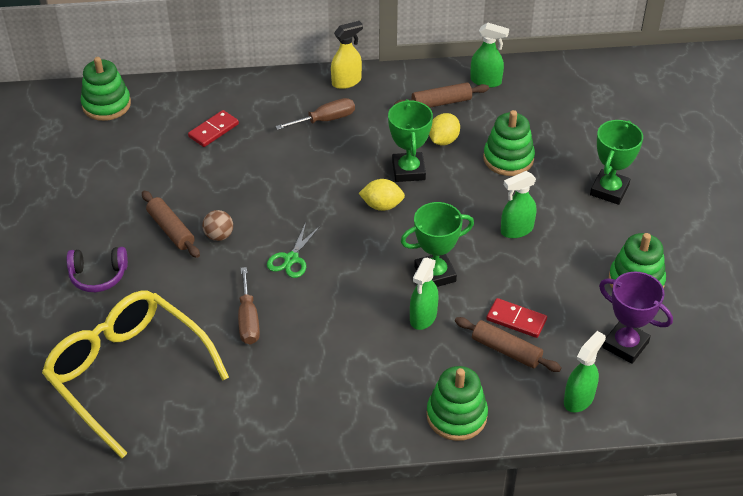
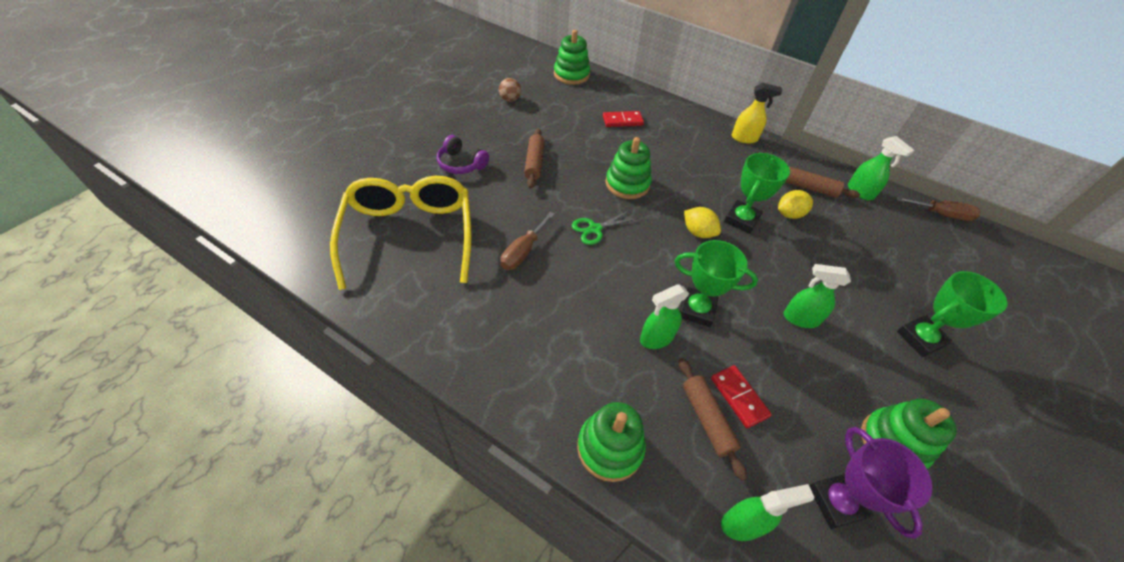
camera: 35 degrees right, 5 degrees up
(219, 236) = (561, 184): brown ball -> brown ball (510, 100)
(325, 120) = (706, 153): brown screwdriver -> brown screwdriver (941, 214)
(508, 158) = (836, 258): green stacking toy -> green stacking toy (627, 184)

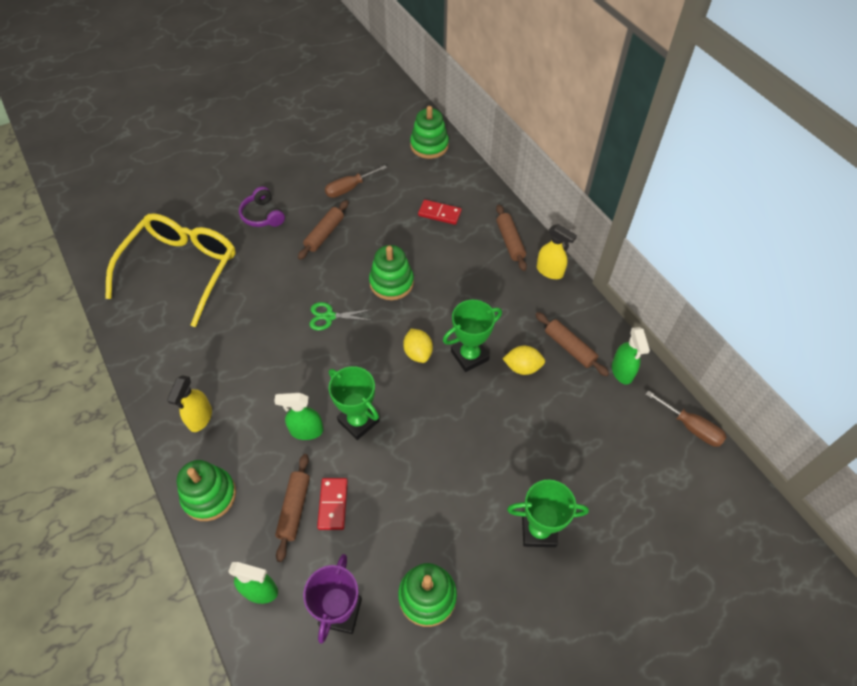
camera: 30 degrees right, 5 degrees up
(510, 100) = (350, 159): brown ball -> none
(523, 251) = (256, 316): brown screwdriver -> brown screwdriver (349, 188)
(538, 371) = (200, 418): none -> yellow spray bottle
(696, 126) = (510, 241): none -> brown rolling pin
(800, 318) = (442, 466): green spray bottle -> none

